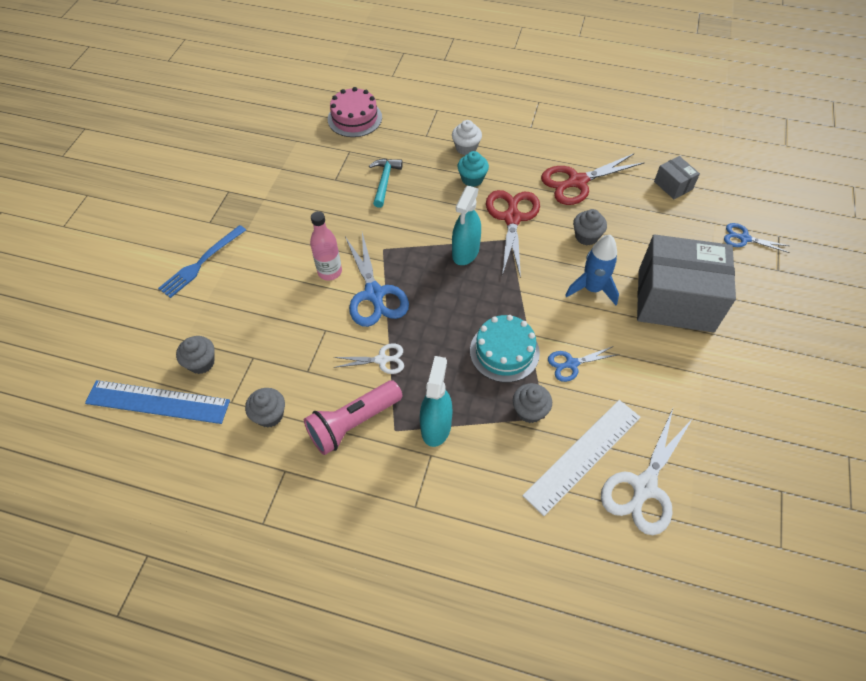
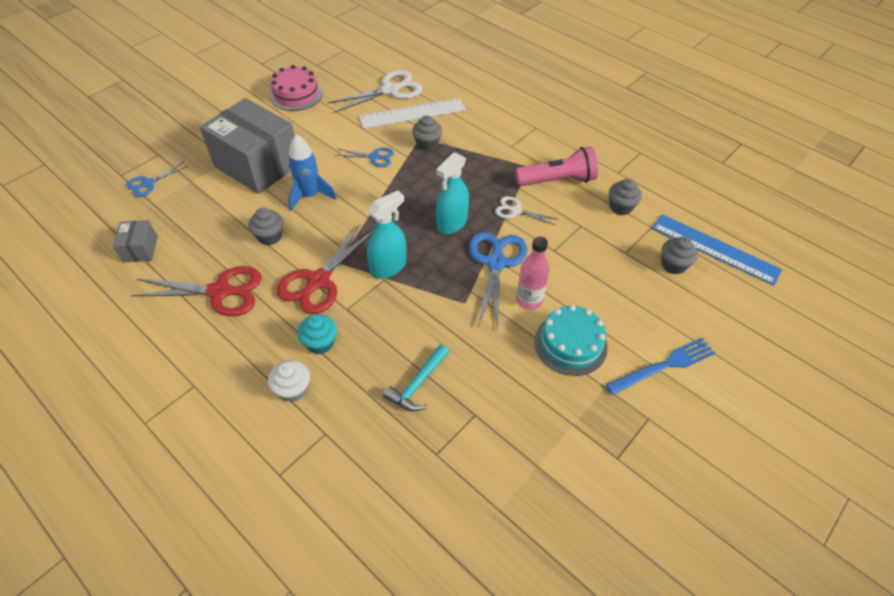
camera: 155 degrees left, 5 degrees down
(354, 118) = (398, 515): pink cake -> pink cake (296, 94)
(436, 426) = (498, 158): turquoise spray bottle -> turquoise spray bottle (452, 223)
(504, 351) = (416, 181): turquoise cake -> turquoise cake (570, 344)
(744, 238) = (148, 183): blue scissors -> blue scissors turned 90 degrees clockwise

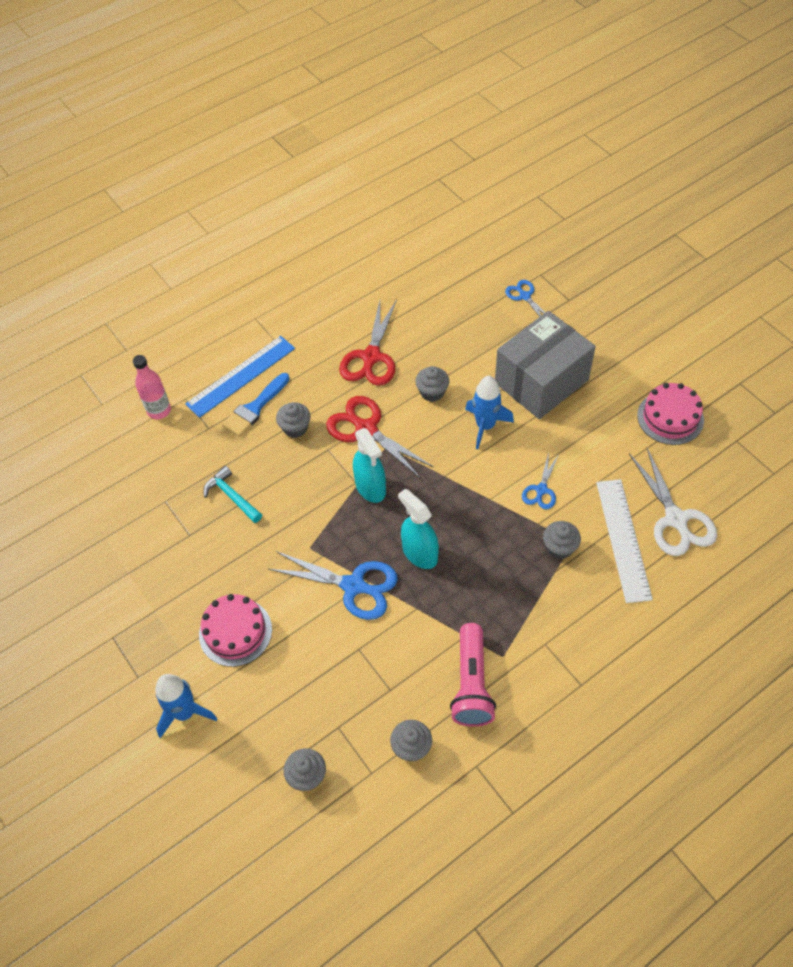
camera: 105 degrees right, 5 degrees up
(140, 249) = (435, 299): grey box -> none
(293, 389) = (255, 408): white cupcake -> blue brush
(320, 343) = (295, 428): turquoise cupcake -> grey cupcake
(516, 211) = (427, 623): white scissors -> none
(529, 300) = (297, 606): pink bottle -> pink bottle (159, 410)
(570, 344) = (235, 632): turquoise cake -> pink cake
(664, 366) = (185, 712): blue fork -> blue rocket
(715, 249) = (320, 839): blue ruler -> blue ruler (241, 376)

